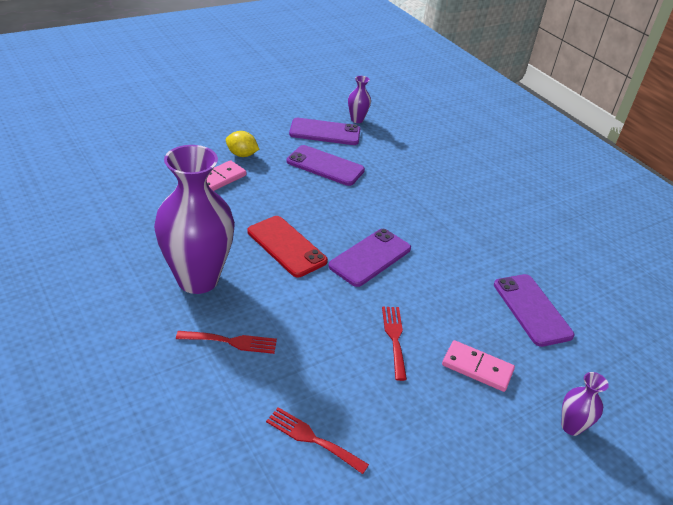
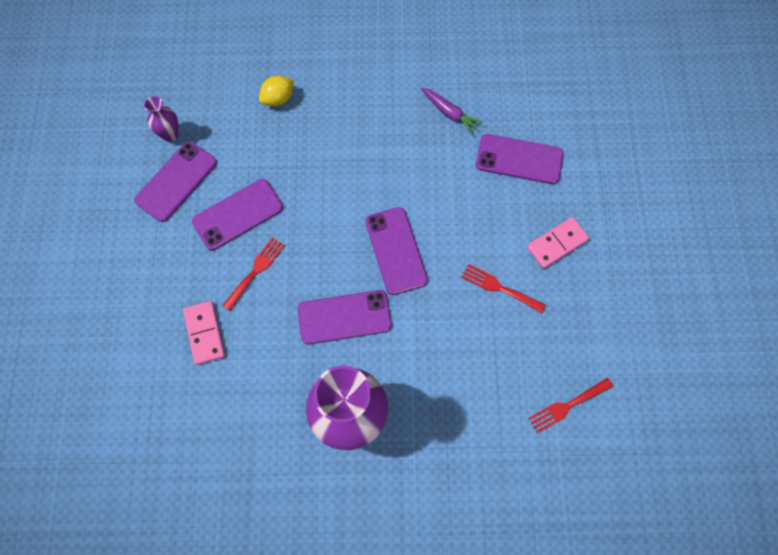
camera: 55 degrees left, 30 degrees up
(232, 342) = (443, 422): red fork -> red fork (256, 270)
(242, 155) = (172, 289): yellow lemon -> yellow lemon (278, 99)
(286, 246) = (344, 317): red phone -> purple phone
(524, 249) = (449, 113): none -> purple carrot
(571, 426) = (636, 215): purple vase -> none

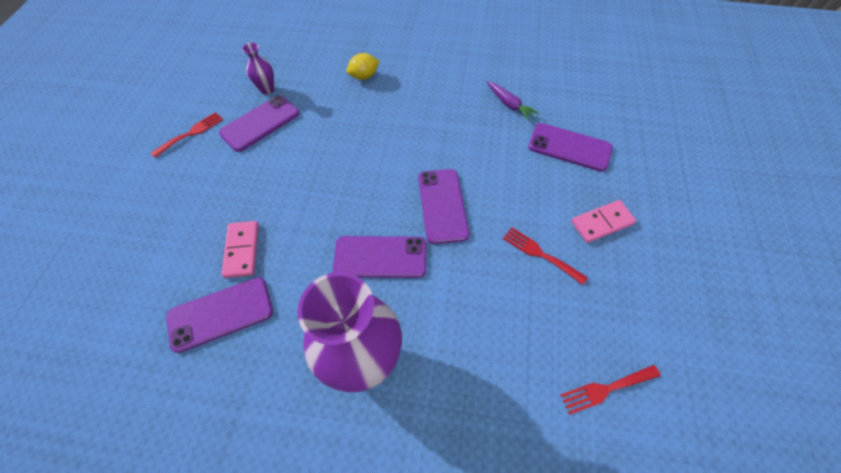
camera: 10 degrees right, 10 degrees down
(237, 214) = (304, 155): purple phone -> purple phone (221, 314)
(256, 270) = (307, 203): red fork -> red fork (191, 133)

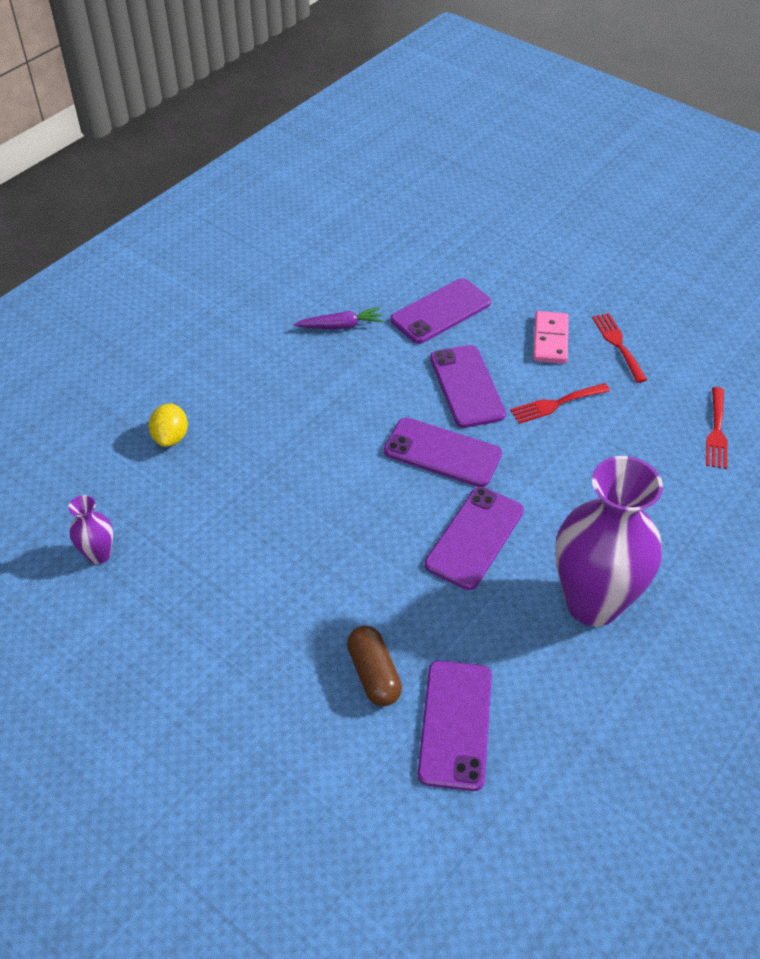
camera: 60 degrees left, 10 degrees down
(191, 133) = (111, 677): red fork -> red fork (618, 344)
(242, 250) = (374, 674): pink domino -> brown capsule
(260, 123) = (162, 585): purple phone -> purple phone (467, 386)

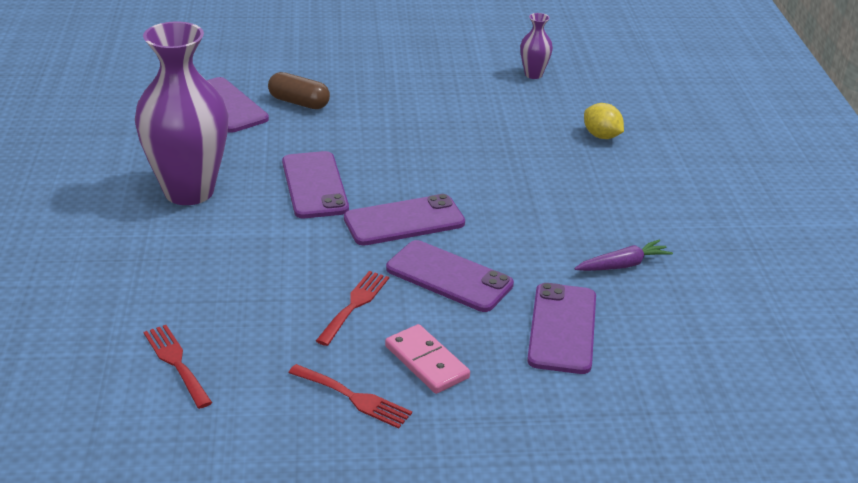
camera: 135 degrees right, 15 degrees down
(340, 326) = (622, 265): purple carrot -> purple carrot turned 150 degrees counterclockwise

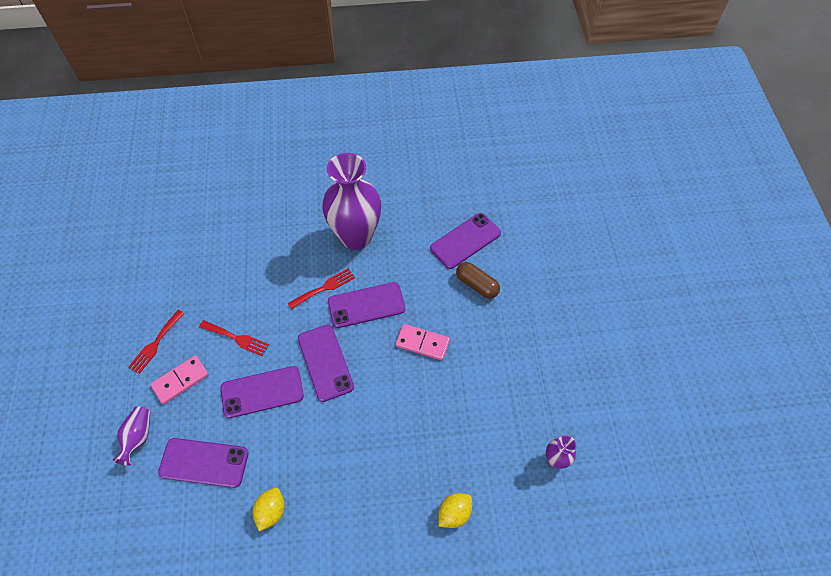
camera: 90 degrees right, 25 degrees up
(176, 362) = (194, 257): red fork -> red fork (324, 288)
(299, 102) = (477, 285): brown capsule -> brown capsule turned 75 degrees counterclockwise
(381, 145) = (422, 343): none -> pink domino
(449, 277) = (262, 392): purple phone -> purple phone turned 45 degrees clockwise
(527, 403) = (138, 437): none -> purple vase
(622, 265) = (271, 511): purple carrot -> yellow lemon

